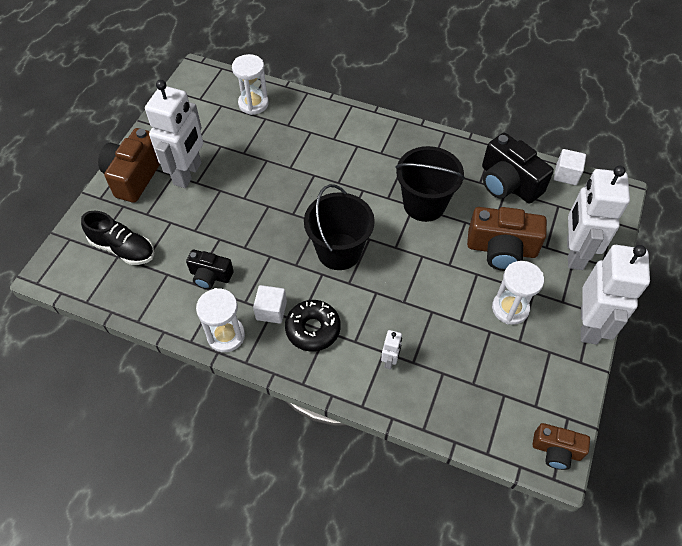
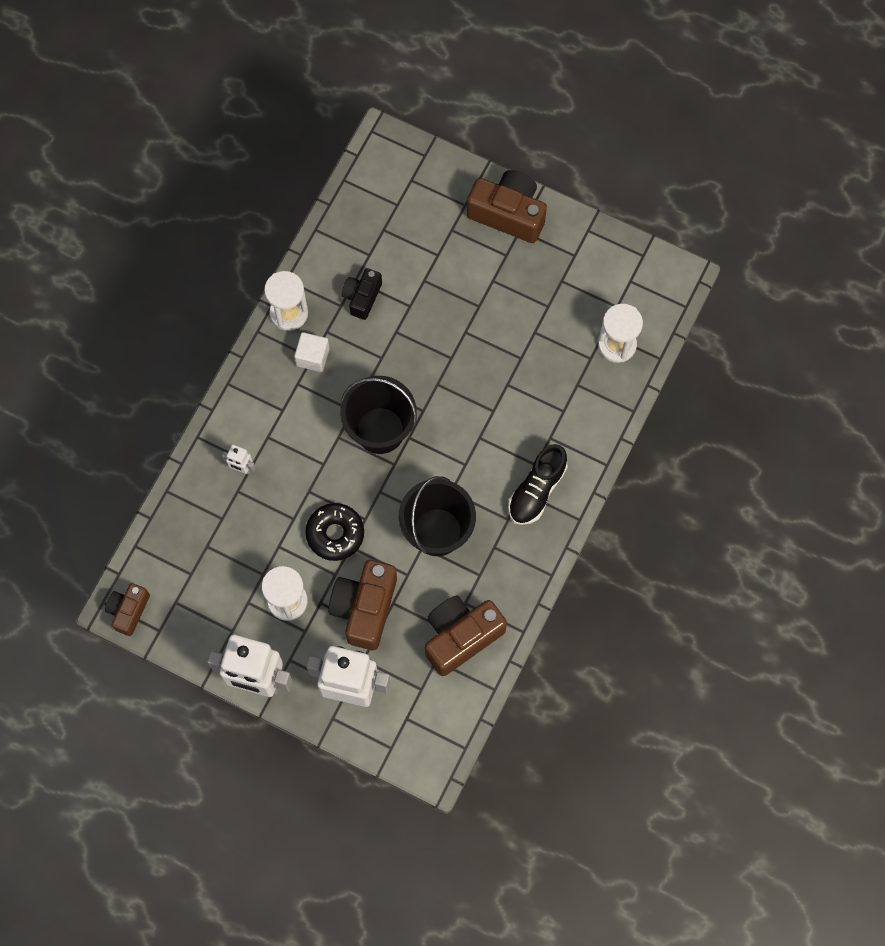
camera: 95 degrees right, 15 degrees up
(123, 248) = (406, 209): black shoe -> black shoe (537, 490)
(188, 174) = (506, 271): white robot -> none
(313, 329) = (286, 396): black donut -> black donut (335, 534)
(508, 183) = (460, 636): black camera -> brown camera
(566, 174) = (468, 711): white cube -> none

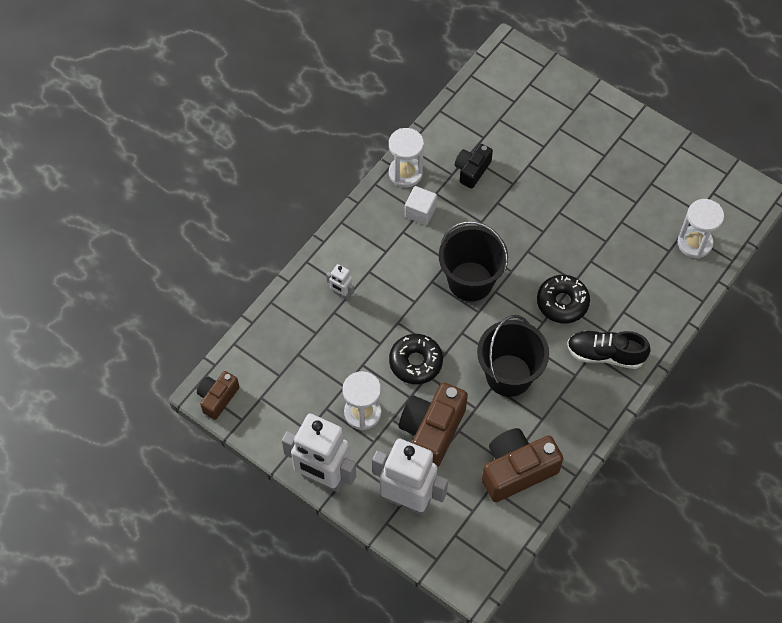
camera: 10 degrees right, 10 degrees down
(483, 438) = (562, 303): none -> black donut
(508, 213) = (611, 122): brown camera -> none
(537, 490) = (605, 354): black shoe -> black shoe turned 60 degrees clockwise

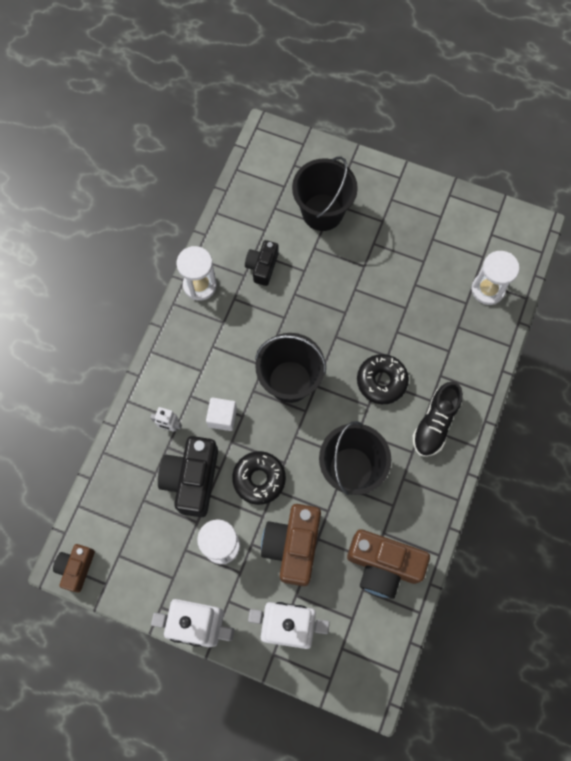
camera: 15 degrees left, 10 degrees up
(350, 347) = (192, 479): none -> black camera
(420, 212) = (224, 321): white cube -> white cube (222, 417)
(517, 470) = (383, 565): brown camera -> brown camera turned 120 degrees counterclockwise
(546, 134) = (322, 212): none -> black bucket
(605, 354) = (435, 424): black shoe -> black shoe turned 60 degrees counterclockwise

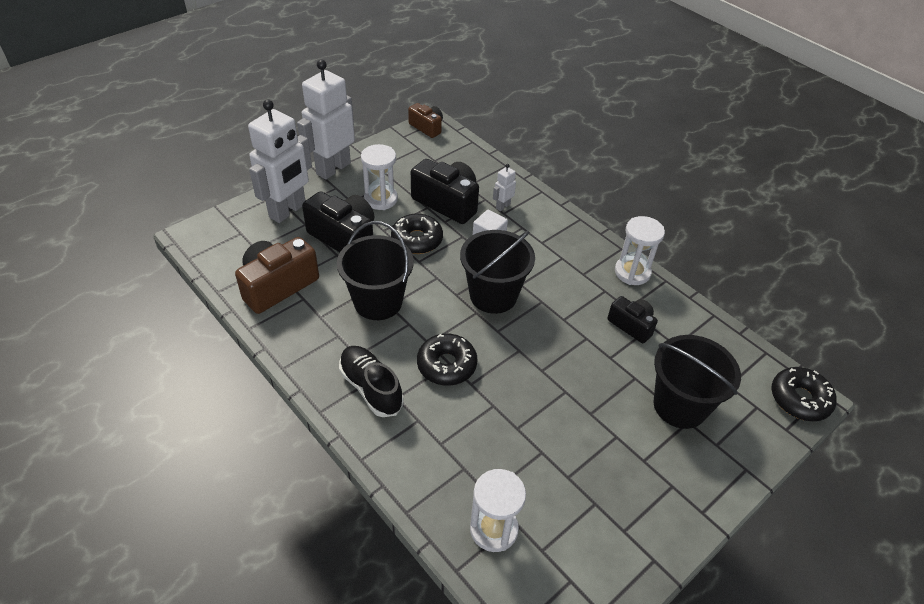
camera: 115 degrees right, 25 degrees down
(271, 140) = (799, 399): none -> black donut
(293, 546) = (344, 237): brown camera -> black camera

